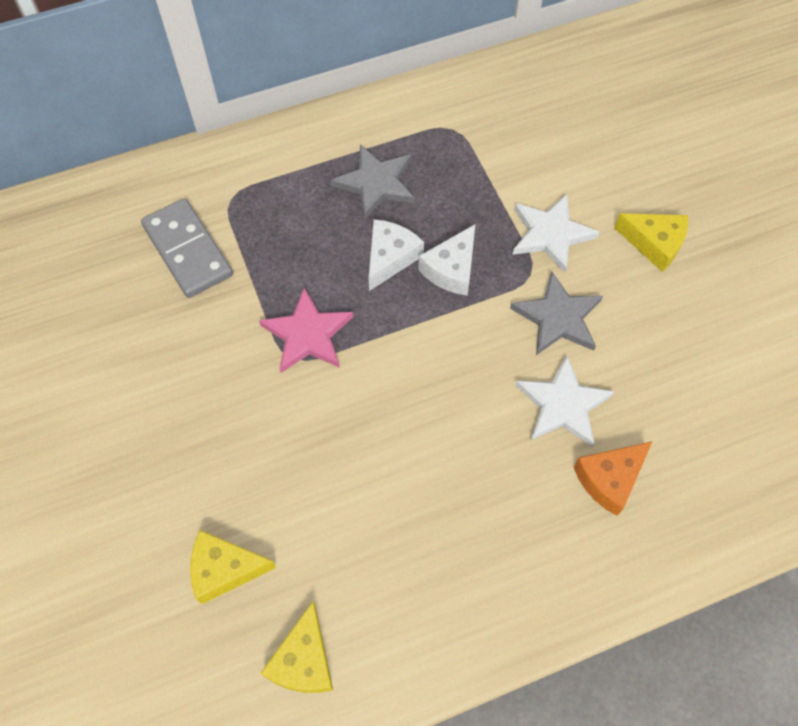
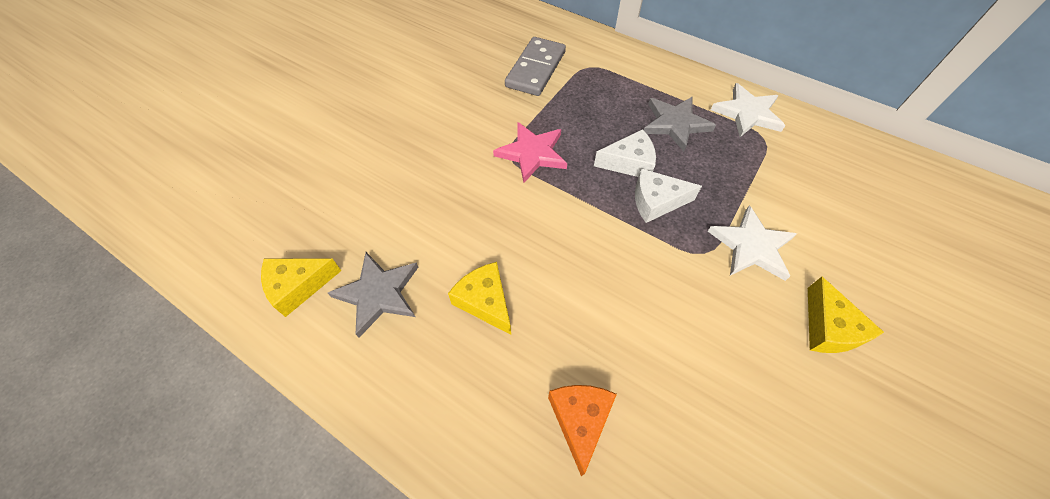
camera: 55 degrees right, 5 degrees down
(225, 569) = (339, 206): yellow cheese -> yellow cheese (485, 301)
(557, 317) = (686, 293): grey star -> grey star (378, 293)
(562, 404) = (615, 341): white star -> white star (747, 113)
(609, 479) = (580, 420): orange cheese -> orange cheese turned 75 degrees clockwise

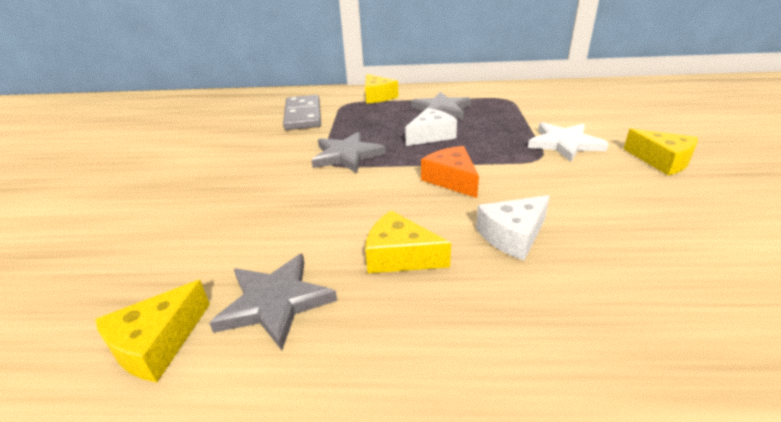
camera: 30 degrees left, 25 degrees down
(532, 153) = (347, 155): pink star -> grey star
(580, 420) = (578, 294): orange cheese -> orange cheese (451, 180)
(629, 68) = (378, 96): none -> yellow cheese
(656, 201) = (474, 146): white cheese -> white cheese (513, 236)
(747, 113) = (482, 92): white star -> none

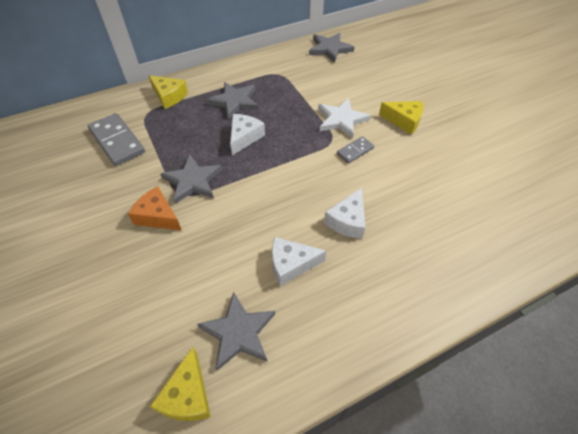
camera: 30 degrees left, 20 degrees up
(400, 256) = (291, 264): yellow cheese -> white cheese
(451, 180) = (285, 182): orange cheese -> orange cheese (158, 216)
(567, 173) = (355, 151): none -> grey domino
(584, 90) = (330, 49): none -> grey star

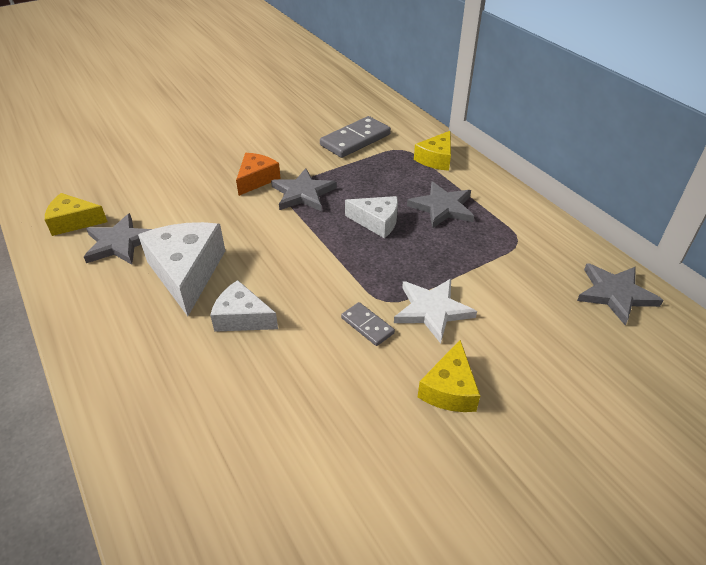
camera: 85 degrees right, 10 degrees down
(291, 264) = (186, 272): white cheese -> white cheese, size x1.65

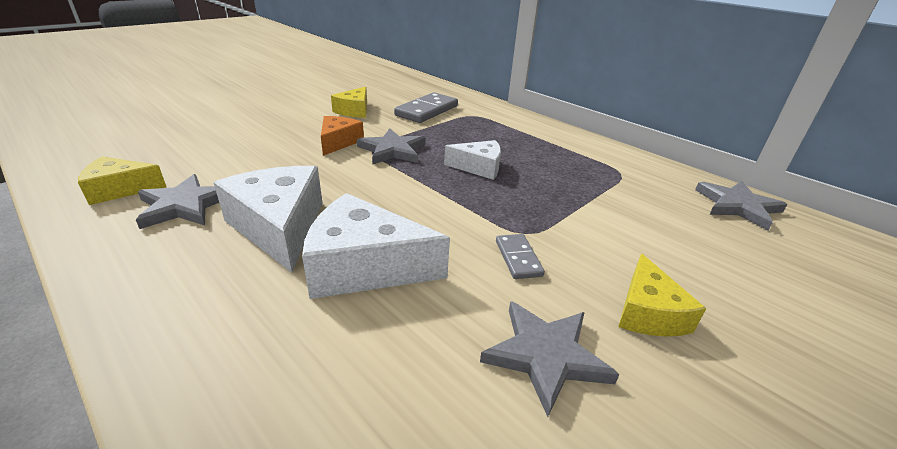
camera: 15 degrees left, 10 degrees down
(242, 318) = (364, 266): white cheese -> white cheese, size x1.65
(367, 325) = (518, 258): grey domino -> grey domino turned 45 degrees clockwise
(432, 310) = (579, 236): white star -> none
(436, 159) = (508, 120): yellow cheese -> yellow cheese (354, 111)
(442, 207) = (535, 153): grey star -> grey star (545, 355)

